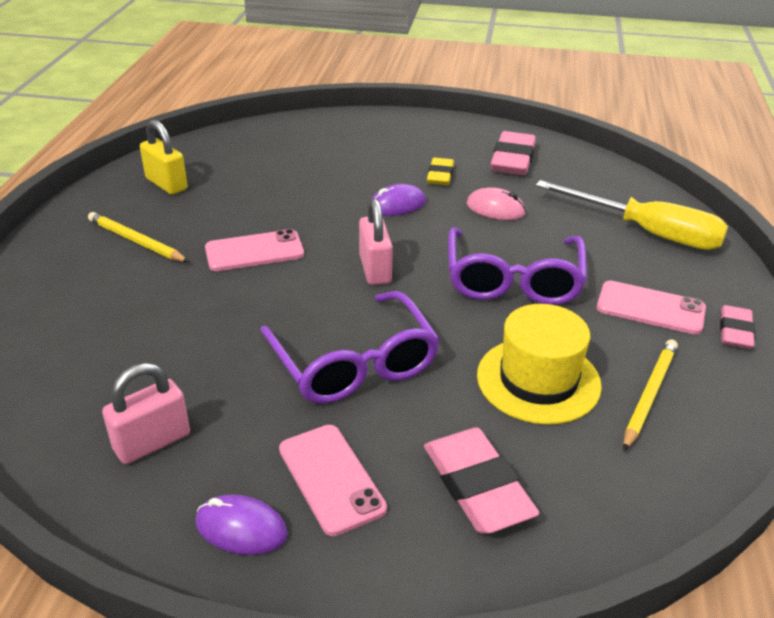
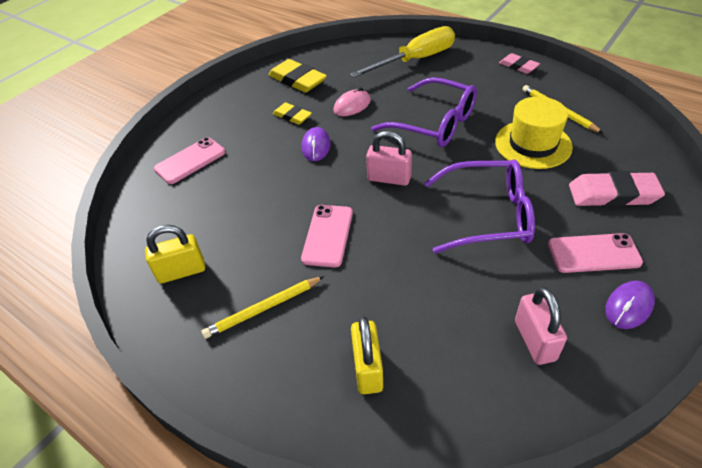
camera: 60 degrees left, 10 degrees up
(79, 323) = (367, 368): none -> yellow padlock
(513, 159) = (297, 80): pink eraser -> yellow eraser
(650, 308) = (486, 84): pink phone -> pink phone (190, 161)

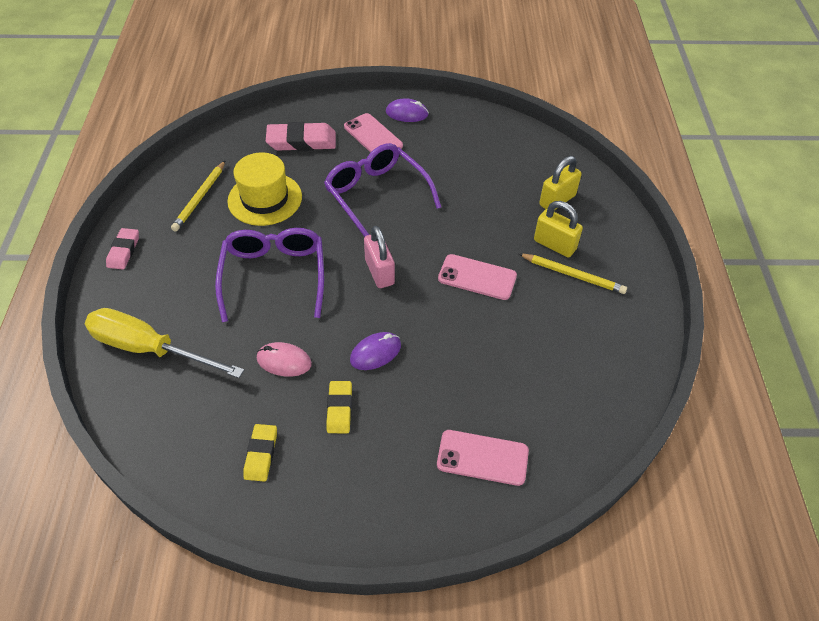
camera: 130 degrees left, 5 degrees up
(181, 271) = (597, 350): yellow padlock -> yellow padlock (554, 245)
(297, 80) = (261, 454): yellow eraser -> yellow eraser, size x0.60
(327, 235) = (477, 277): pink phone -> pink phone turned 45 degrees clockwise
(534, 340) = (467, 141): pink padlock -> none
(613, 194) = (301, 141): pink eraser -> pink eraser turned 60 degrees counterclockwise

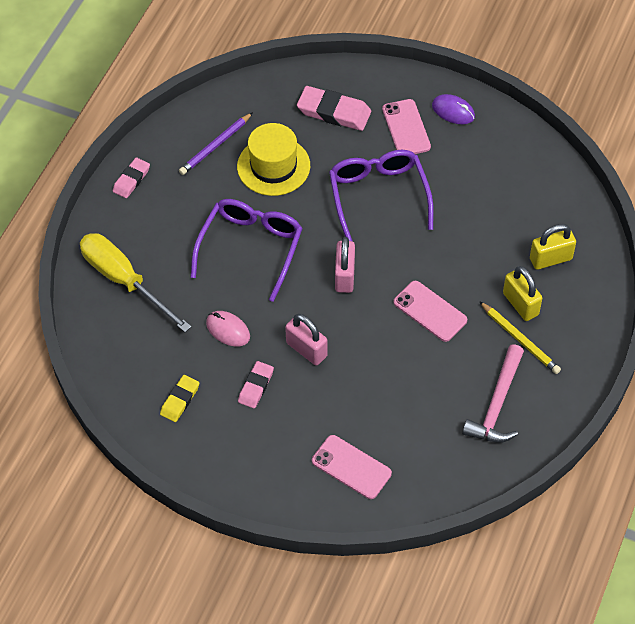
camera: 25 degrees right, 5 degrees up
(200, 198) = (215, 146): yellow pencil -> purple pencil
(339, 409) = (256, 386): yellow eraser -> pink eraser
(375, 353) = (306, 349): purple mouse -> pink padlock
(588, 340) = (497, 404): none -> pink hammer

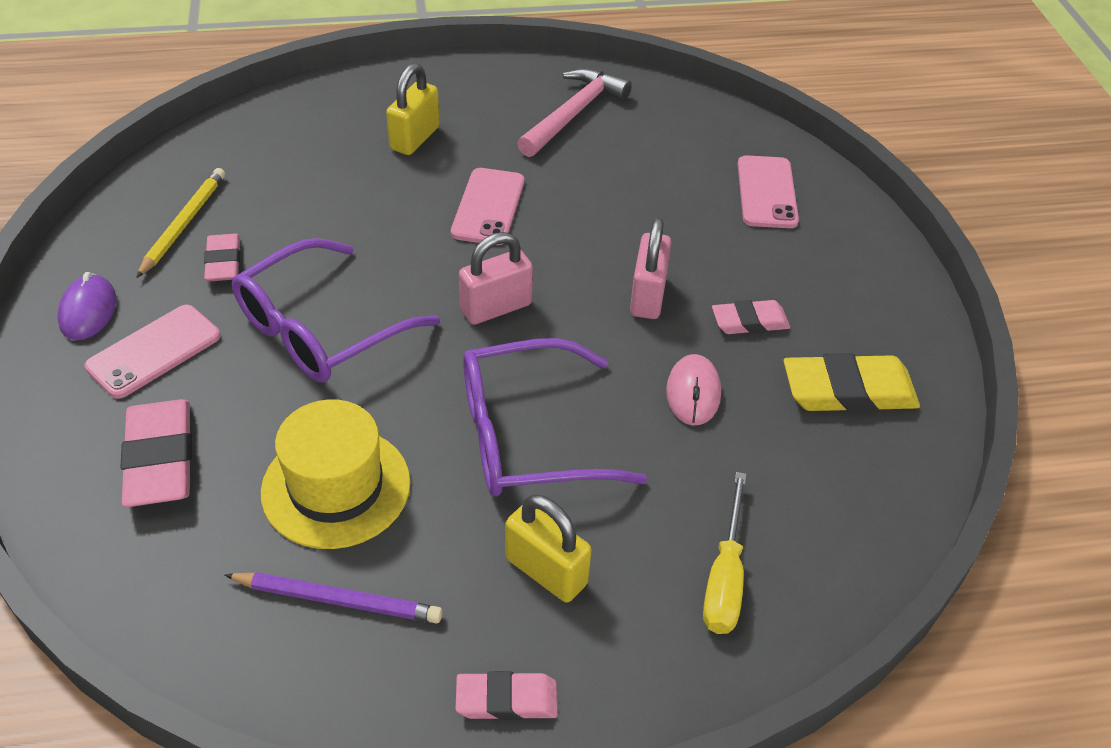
camera: 125 degrees left, 10 degrees down
(124, 280) = (724, 577): yellow screwdriver -> yellow screwdriver, size x0.62
(180, 400) = (848, 391): yellow eraser -> yellow eraser, size x1.65
(457, 174) = (223, 262): none -> pink eraser
(497, 404) = (573, 114): pink hammer -> pink hammer turned 45 degrees counterclockwise
(520, 339) = (468, 124): yellow pencil -> yellow pencil (184, 224)
(550, 259) = (324, 135): yellow padlock -> yellow padlock (546, 571)

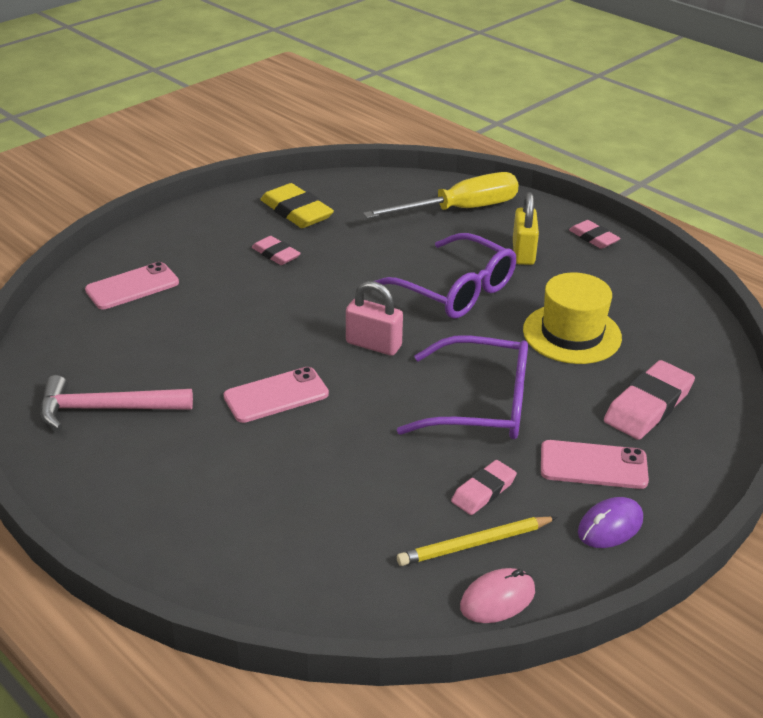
camera: 125 degrees left, 10 degrees down
(337, 600) = (622, 300): purple pencil -> none
(415, 138) = (227, 479): yellow padlock -> none
(647, 296) = (294, 294): pink padlock -> none
(693, 393) = (357, 253): pink mouse -> pink mouse (497, 599)
(724, 577) = (459, 210): yellow screwdriver -> yellow screwdriver, size x1.61

